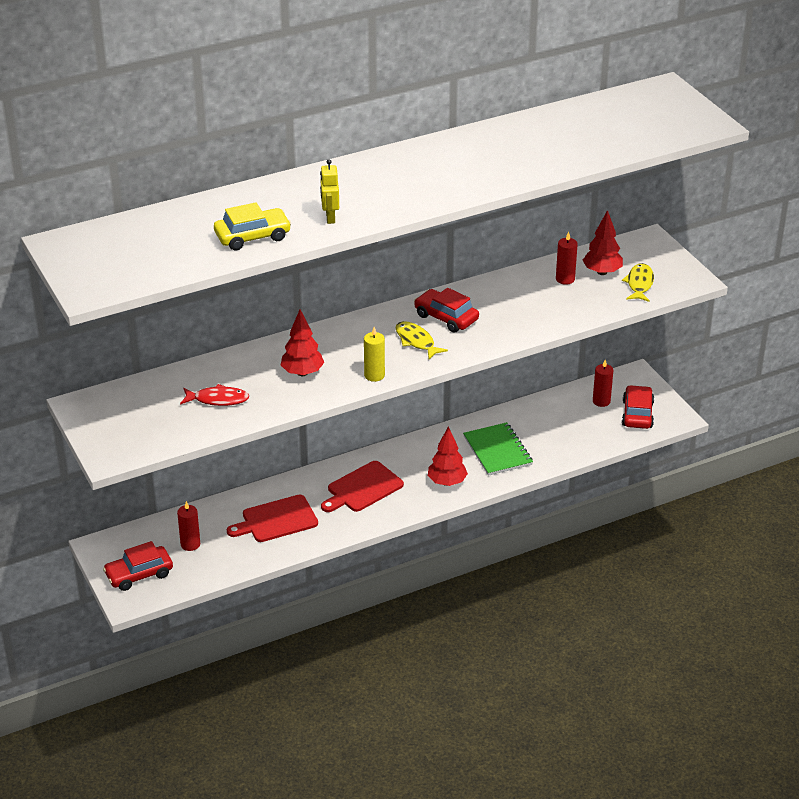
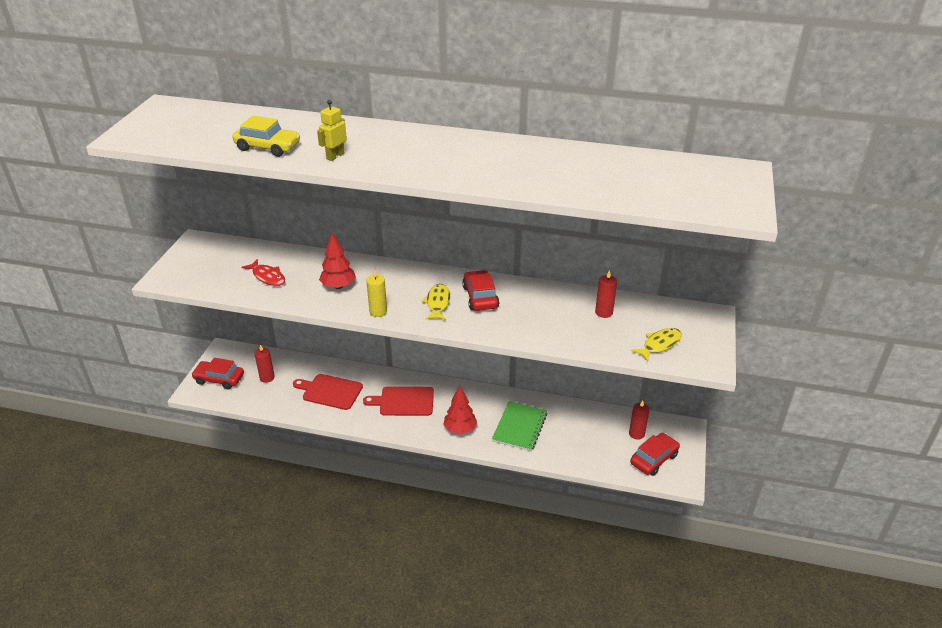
camera: 40 degrees right, 0 degrees up
(602, 272) = (640, 321): red tree -> none

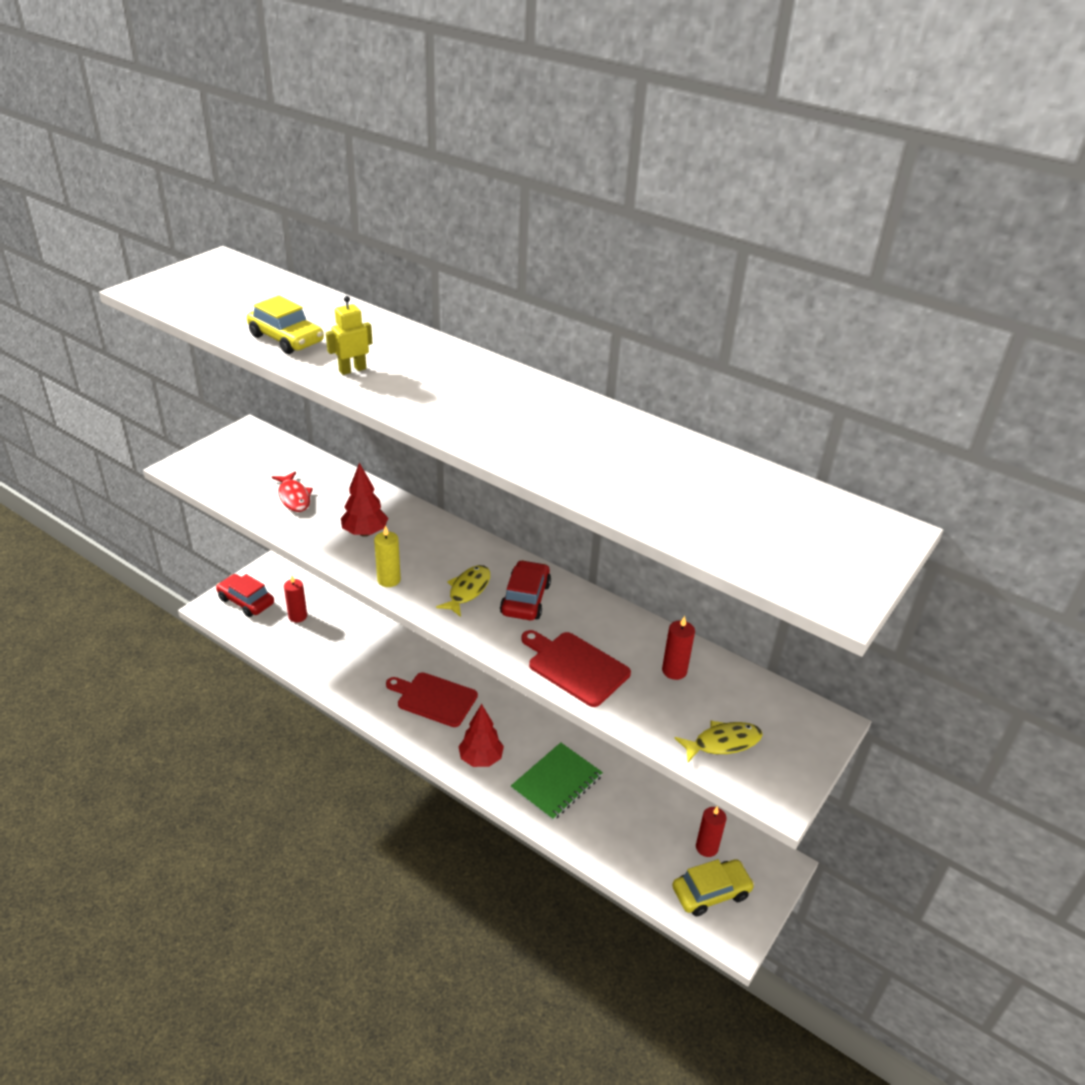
camera: 20 degrees right, 0 degrees up
(330, 391) = (357, 657): red cutting board -> red cutting board (575, 667)
(654, 459) = (711, 892): red car -> yellow car

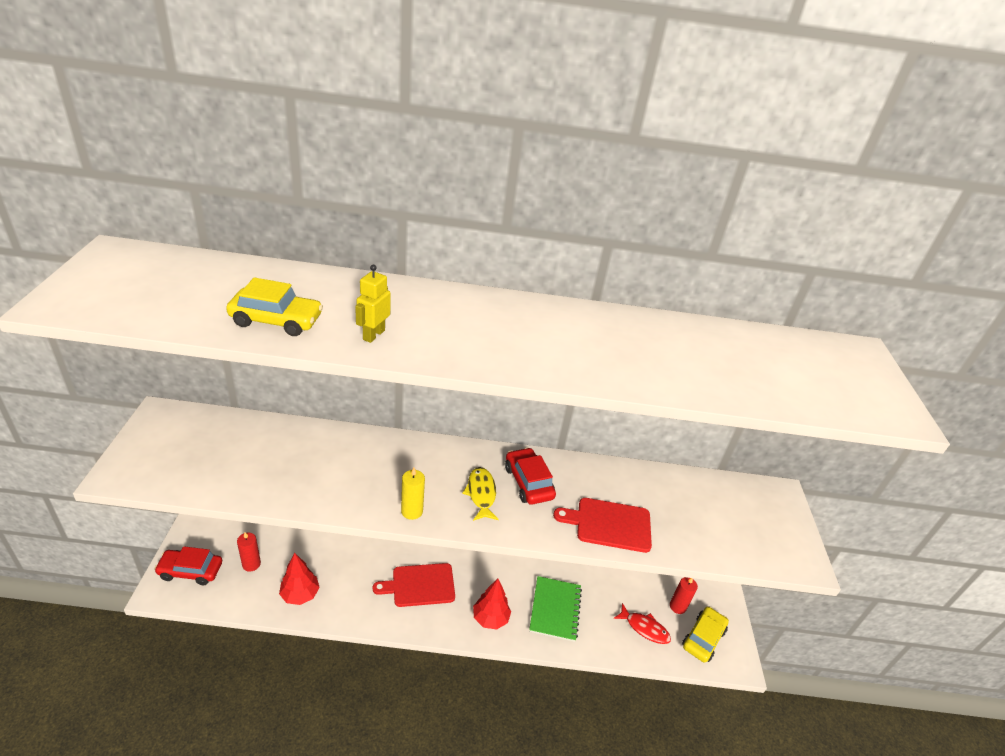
camera: 35 degrees left, 0 degrees up
(294, 497) = (261, 465): red fish -> red fish (644, 628)
(365, 533) = (355, 475): red tree -> red tree (300, 595)
(674, 671) = (670, 496): red candle -> none
(723, 743) = (743, 538): yellow fish -> none

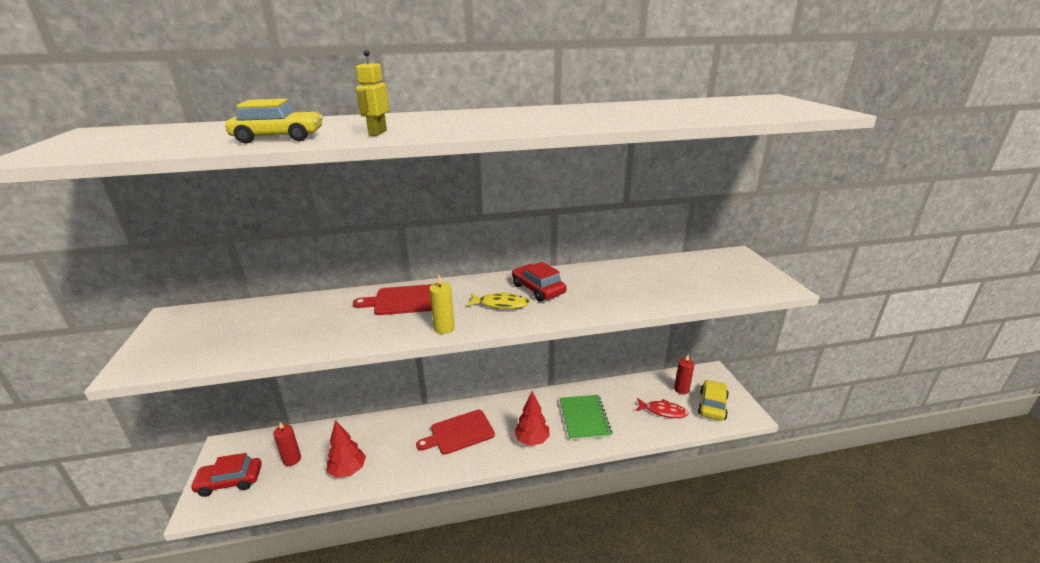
camera: 10 degrees left, 10 degrees down
(481, 494) = (501, 304): yellow fish -> yellow fish turned 120 degrees clockwise
(609, 524) = (619, 299): red cutting board -> red cutting board (405, 300)

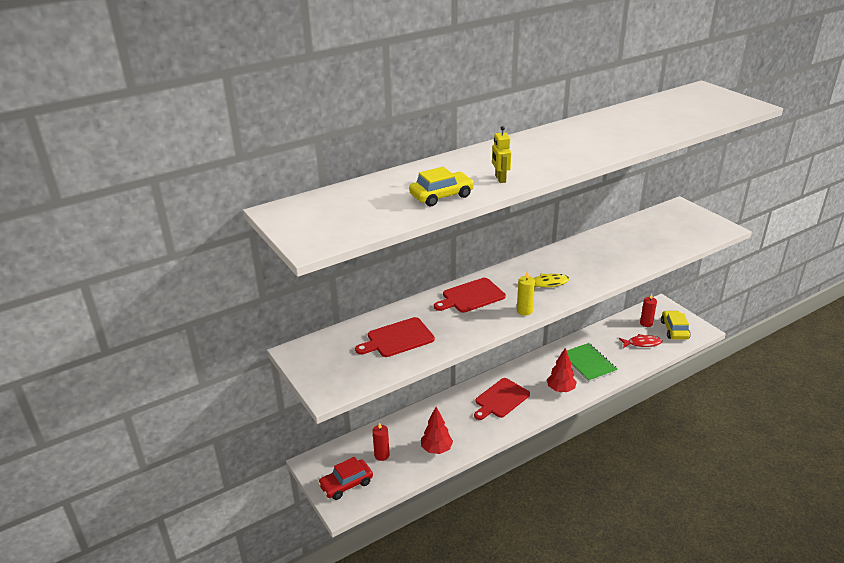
camera: 20 degrees left, 5 degrees up
(278, 326) = (397, 338): none -> red cutting board
(538, 289) = (561, 265): red car -> none

